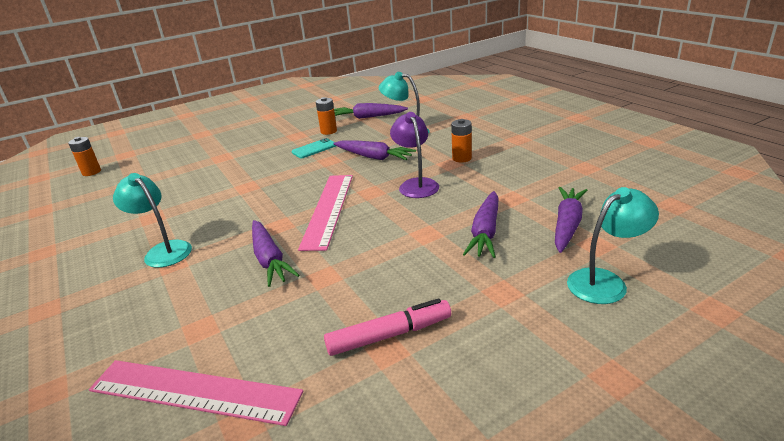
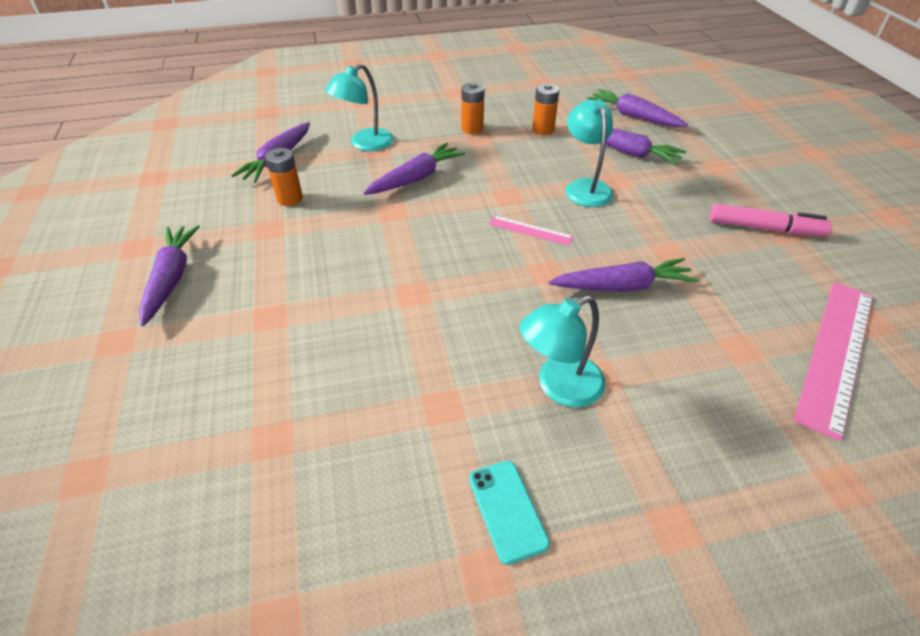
camera: 75 degrees left, 15 degrees up
(91, 172) = (131, 538): orange battery -> orange battery (543, 130)
(247, 129) = (171, 278): none -> purple carrot
(314, 149) = (340, 219): turquoise phone -> turquoise phone (507, 510)
(328, 209) = (530, 230): pink ruler -> pink ruler, size x0.48
(389, 335) = (765, 228): pink marker -> pink marker turned 105 degrees clockwise
(416, 184) = (511, 165): purple lamp -> none
(605, 281) = (715, 126): turquoise lamp -> turquoise lamp (585, 187)

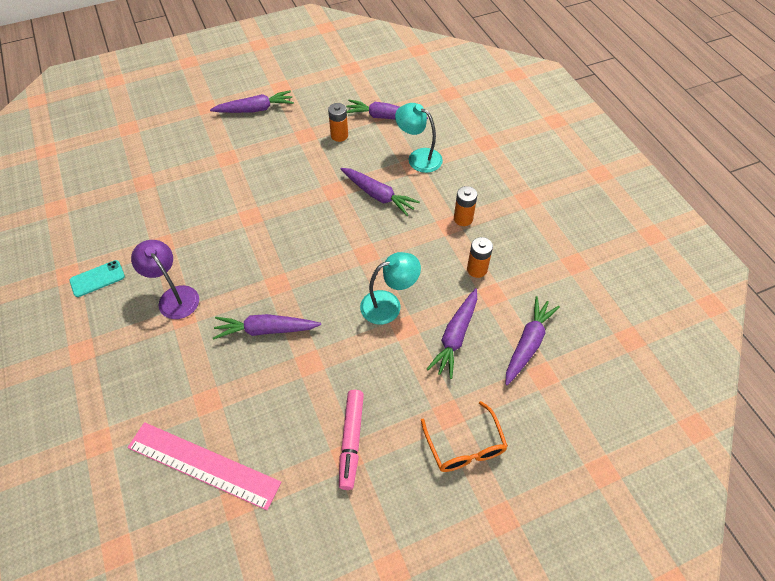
camera: 80 degrees right, 10 degrees up
(530, 230) = (324, 271): pink ruler -> none
(559, 387) = (174, 296): turquoise lamp -> purple lamp
(622, 286) = (266, 330): purple carrot -> purple carrot turned 105 degrees clockwise
(751, 162) = (465, 446): none -> orange glasses

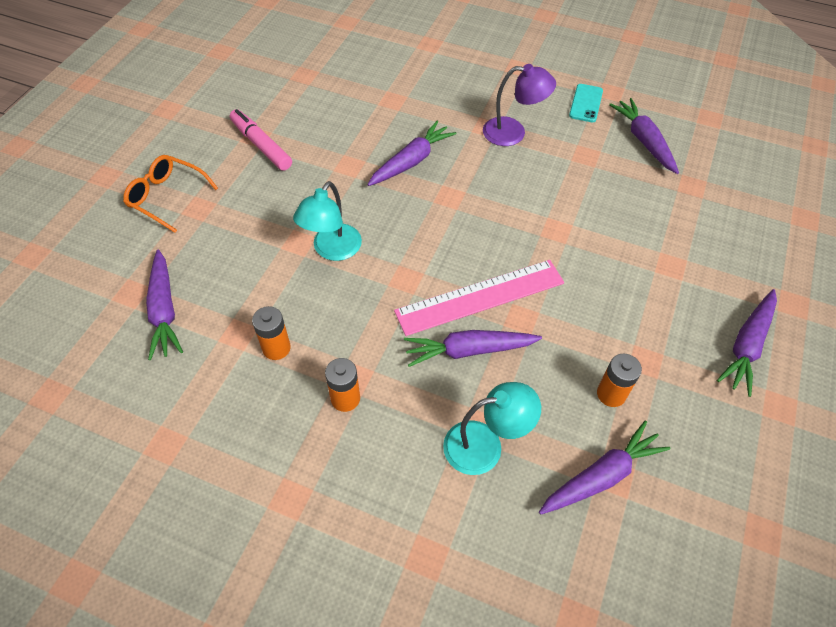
camera: 135 degrees right, 0 degrees up
(203, 465) = (348, 75): pink ruler -> pink ruler (480, 297)
(455, 337) = (243, 267): purple carrot -> purple carrot (644, 141)

